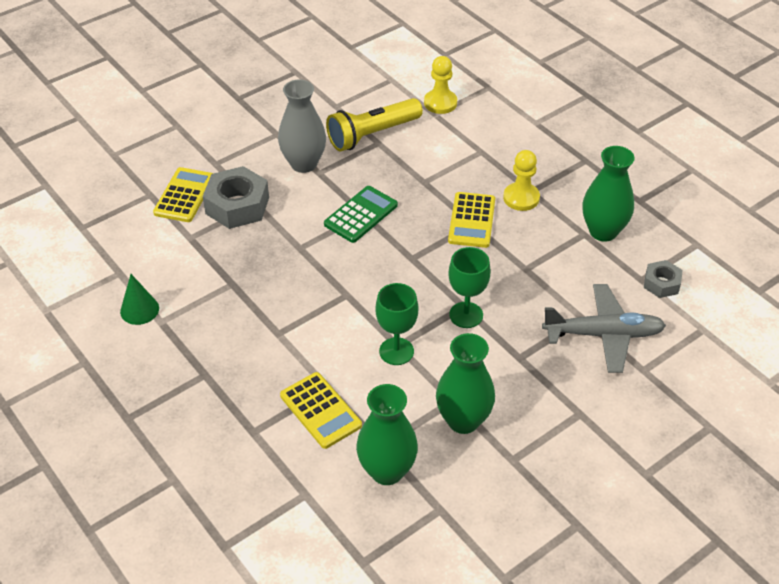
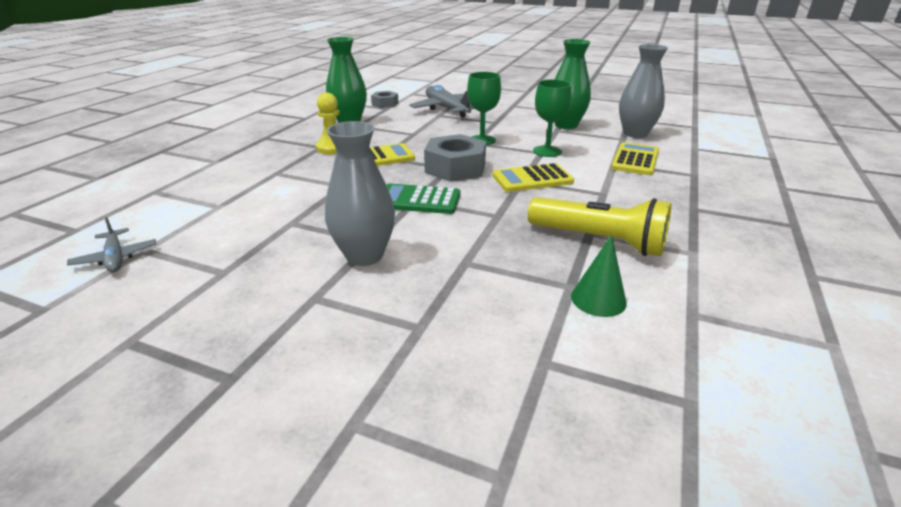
camera: 120 degrees left, 15 degrees down
(139, 310) = (705, 272): green cone -> green cone (598, 299)
(184, 195) = (510, 325): yellow calculator -> yellow calculator (532, 179)
(237, 206) = (482, 273): grey nut -> grey nut (455, 168)
(372, 134) = (277, 229): yellow flashlight -> yellow flashlight (598, 240)
(387, 471) = (635, 134): green vase -> grey vase
(389, 69) = (116, 258): none -> grey plane
(440, 103) = (194, 208): yellow pawn -> none

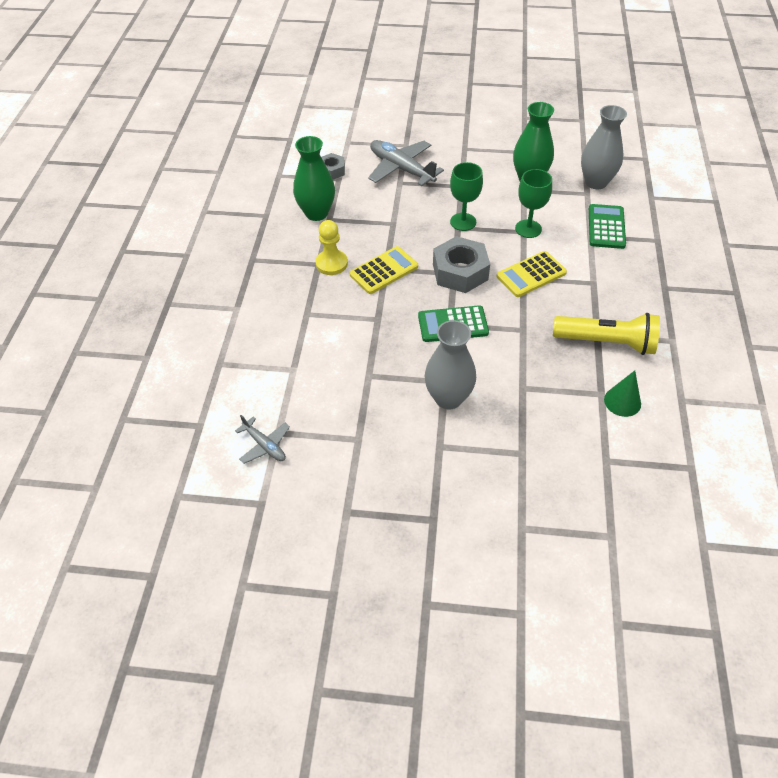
camera: 15 degrees left, 20 degrees up
(635, 160) = (606, 227): yellow calculator -> green calculator

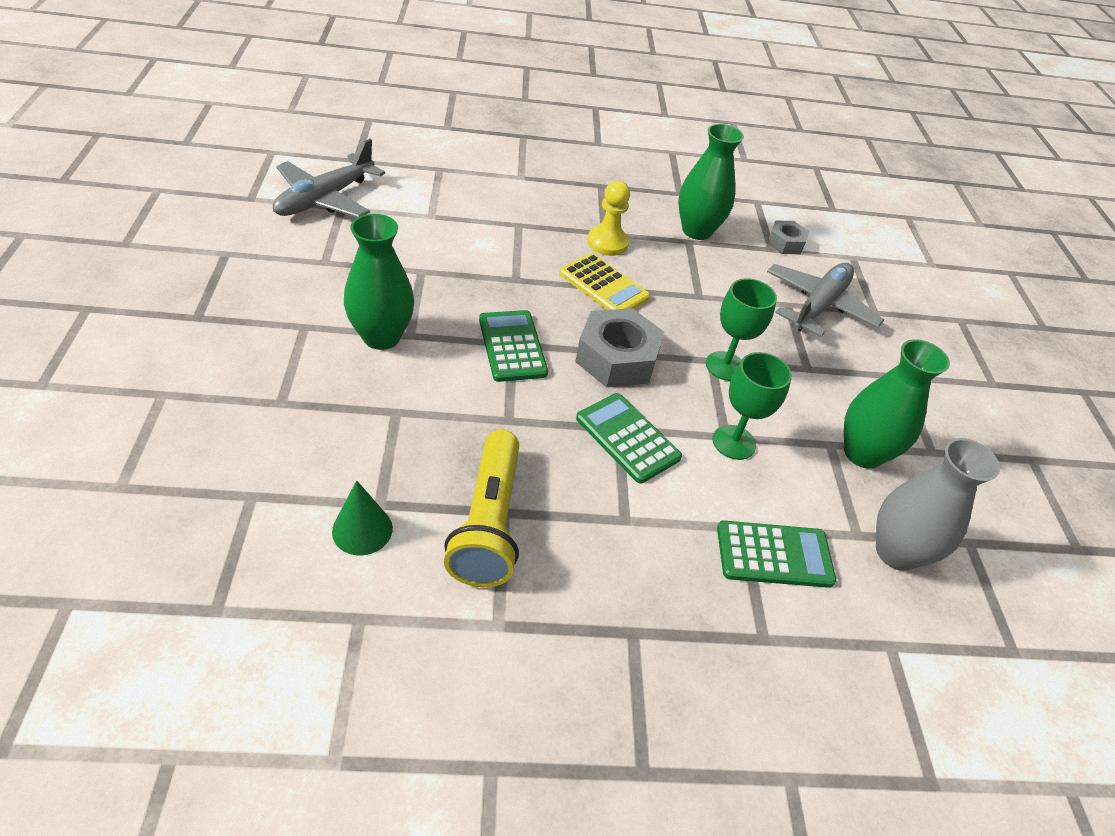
camera: 75 degrees right, 5 degrees down
(265, 445) = (325, 199): grey plane -> grey plane, size x1.82
(448, 398) = (381, 337): grey vase -> green vase
(531, 274) = (627, 438): yellow calculator -> green calculator

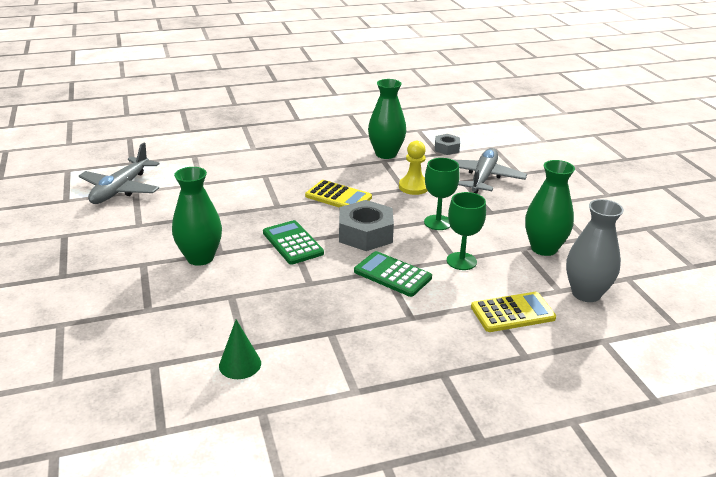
camera: 10 degrees left, 15 degrees down
(488, 522) = (322, 340): yellow flashlight -> none
(607, 243) = (329, 173): yellow pawn -> yellow pawn (413, 187)
(774, 555) = (512, 313): green calculator -> yellow calculator

